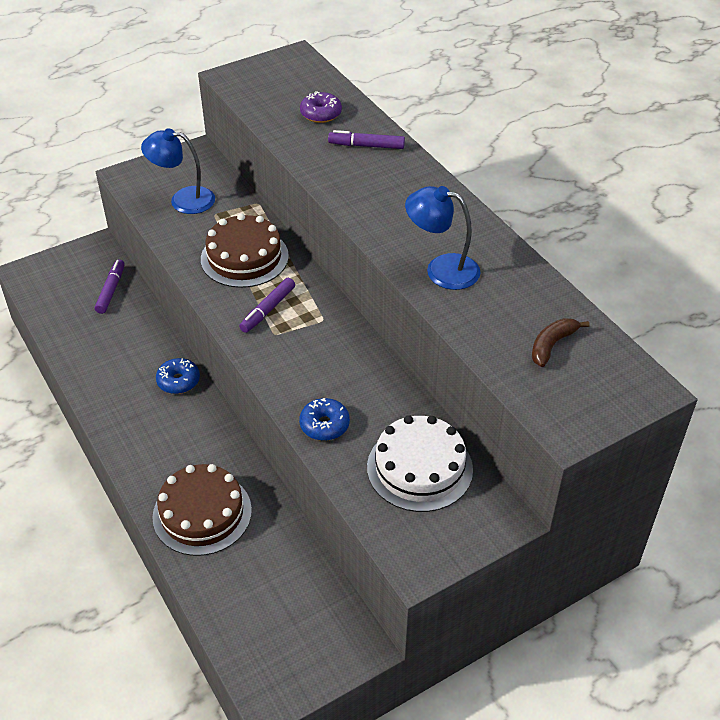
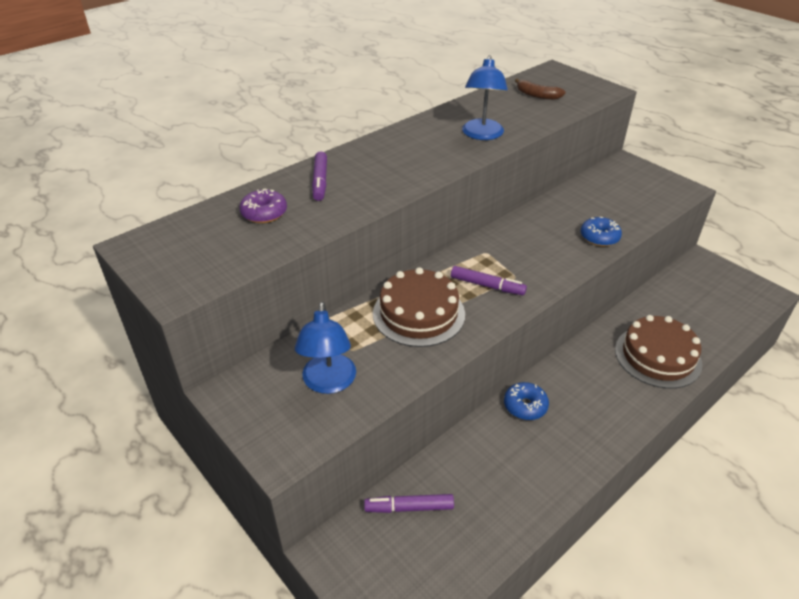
camera: 100 degrees left, 5 degrees down
(419, 468) = (609, 194): white cake -> none

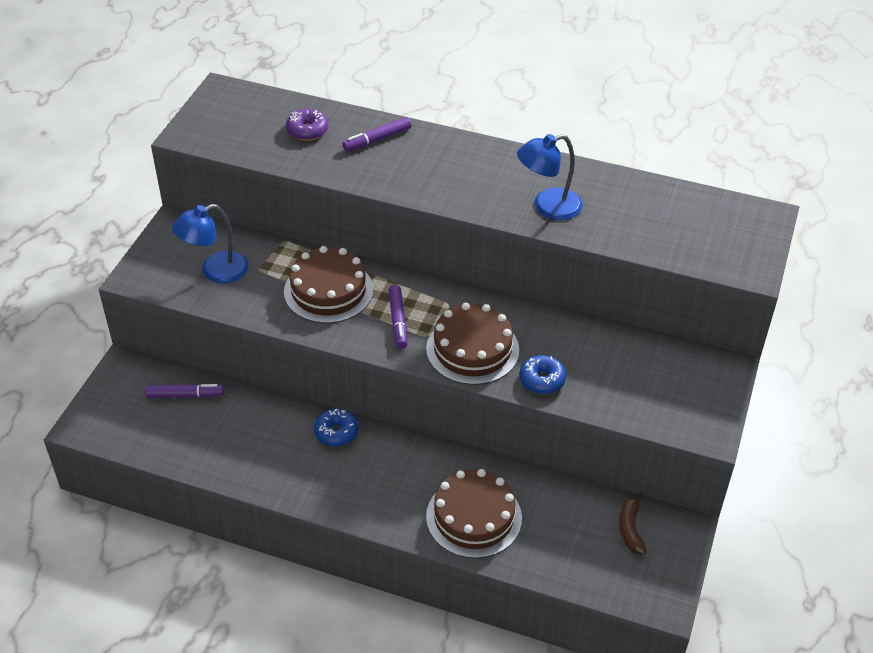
camera: 60 degrees right, 5 degrees up
(409, 508) = (185, 395): purple marker -> purple marker turned 120 degrees clockwise
(537, 95) = (680, 220): brown banana -> brown banana (630, 529)
(546, 258) = (472, 349): none -> brown cake

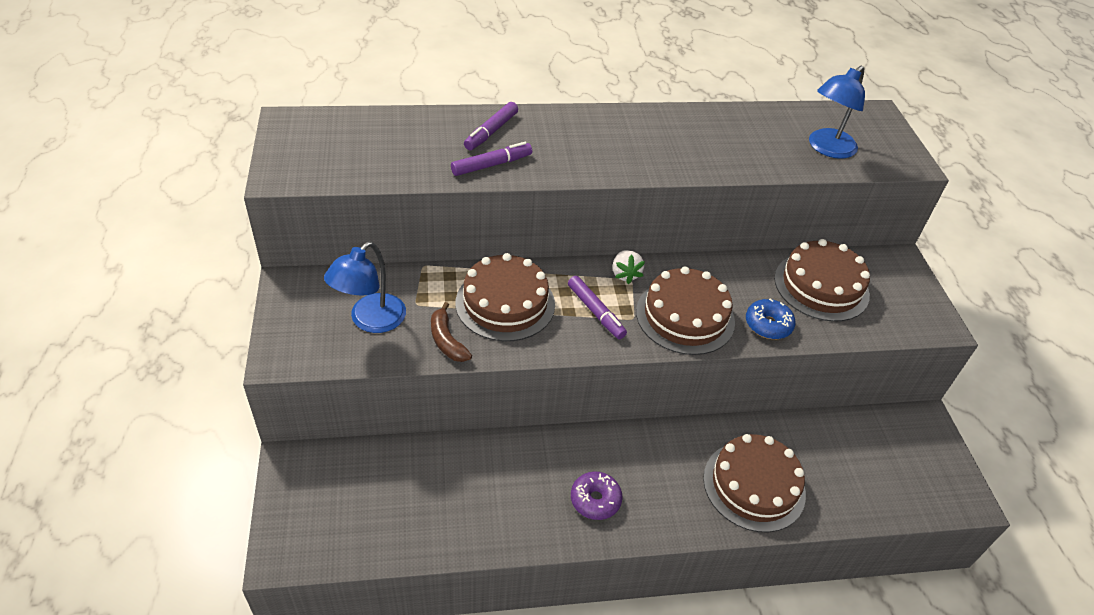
camera: 30 degrees left, 0 degrees up
(185, 395) = (382, 470): purple marker -> purple marker (491, 165)
(307, 131) = (413, 140): purple donut -> purple donut (595, 500)
(336, 432) = (567, 450): blue donut -> none
(448, 298) = (625, 274): none -> white strawberry
(548, 207) = (700, 153): blue lamp -> blue lamp (827, 148)
(623, 364) = (821, 286): none -> brown cake
(630, 529) = (887, 440): brown banana -> brown banana (447, 341)

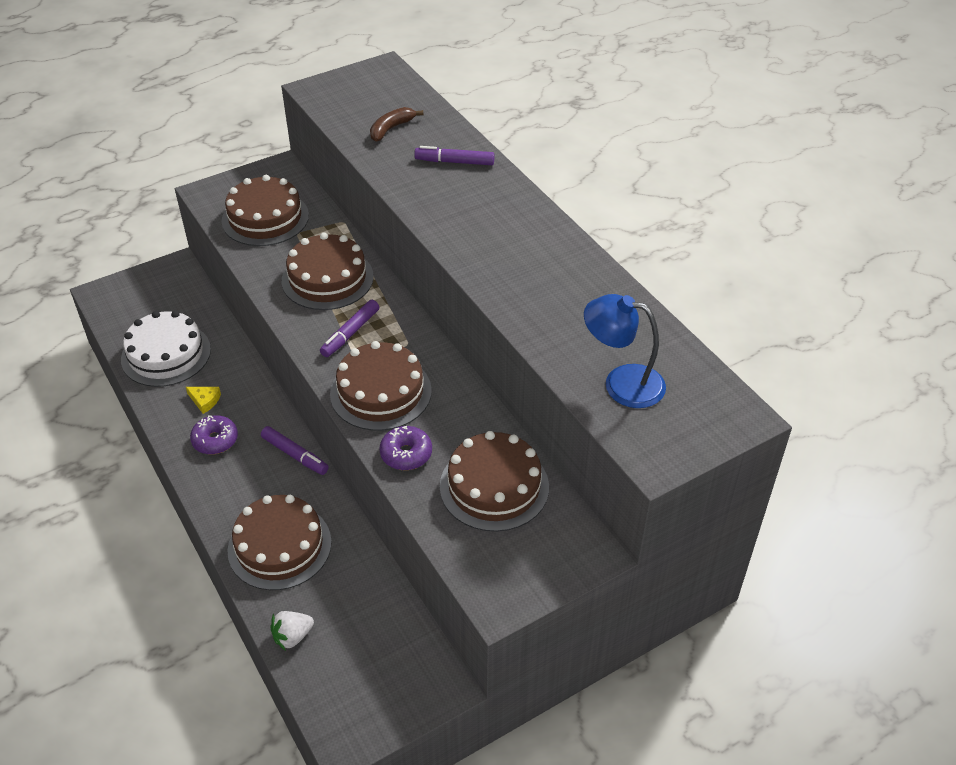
camera: 70 degrees right, 0 degrees up
(370, 321) = (265, 218): blue lamp -> brown cake
(438, 511) = (166, 354): none -> white cake
(447, 341) = (266, 262): brown banana -> brown banana (391, 129)
(491, 165) = (407, 176): purple marker -> purple marker (295, 455)
(532, 494) = (205, 401): none -> yellow cheese
(625, 274) = (412, 338): white strawberry -> white strawberry (292, 636)
(768, 325) = (406, 454): blue donut -> purple donut

